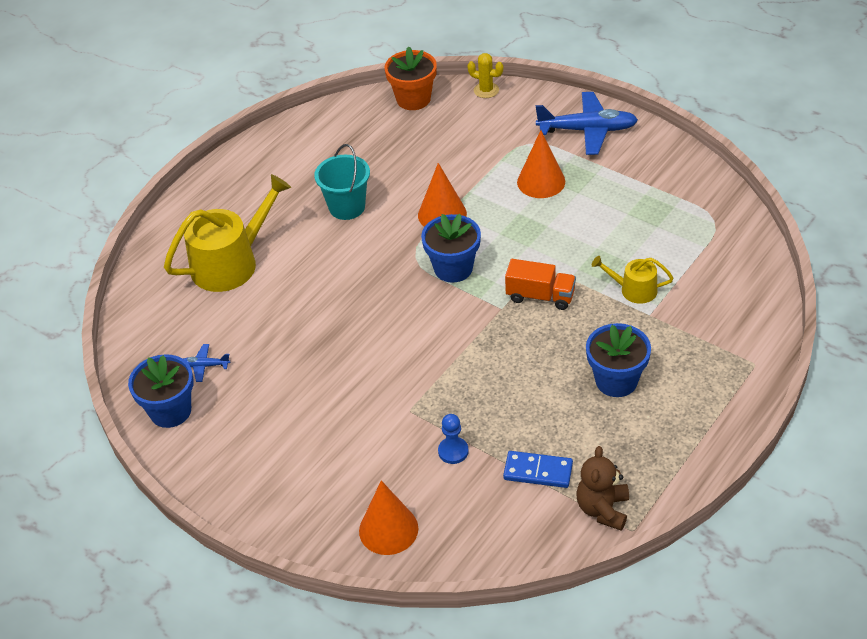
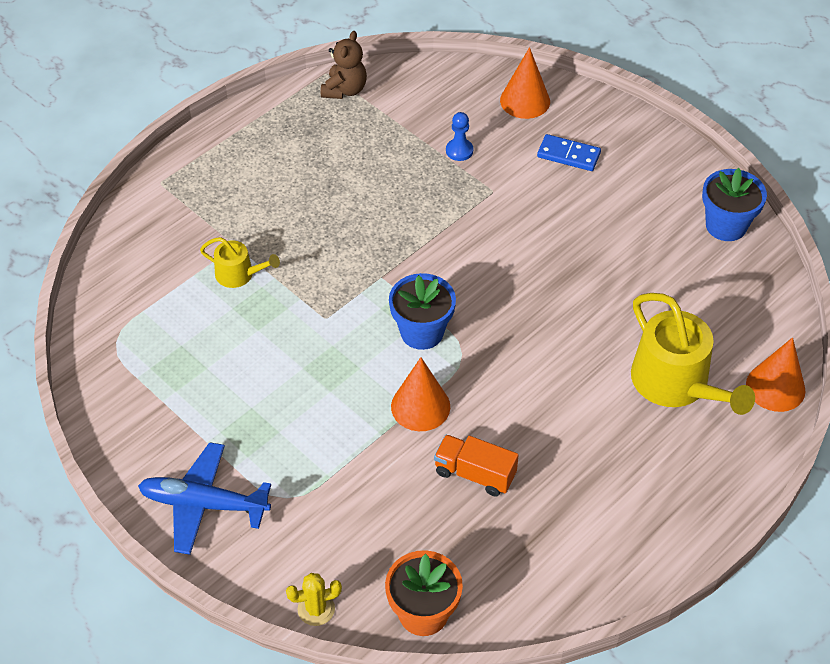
camera: 175 degrees left, 5 degrees up
(204, 366) = (696, 265): blue plane -> none
(231, 263) = (676, 384): yellow watering can -> yellow watering can turned 90 degrees counterclockwise
(347, 207) = (534, 438): turquoise bucket -> none
(486, 90) = (316, 609): yellow cactus -> yellow cactus turned 45 degrees counterclockwise
(538, 471) = (389, 125): blue domino -> blue domino (568, 155)
(540, 296) = (337, 283): orange truck -> orange truck (475, 474)
(541, 181) = (290, 432): orange cone -> orange cone (775, 387)
(616, 381) = (293, 188): blue flower pot -> none

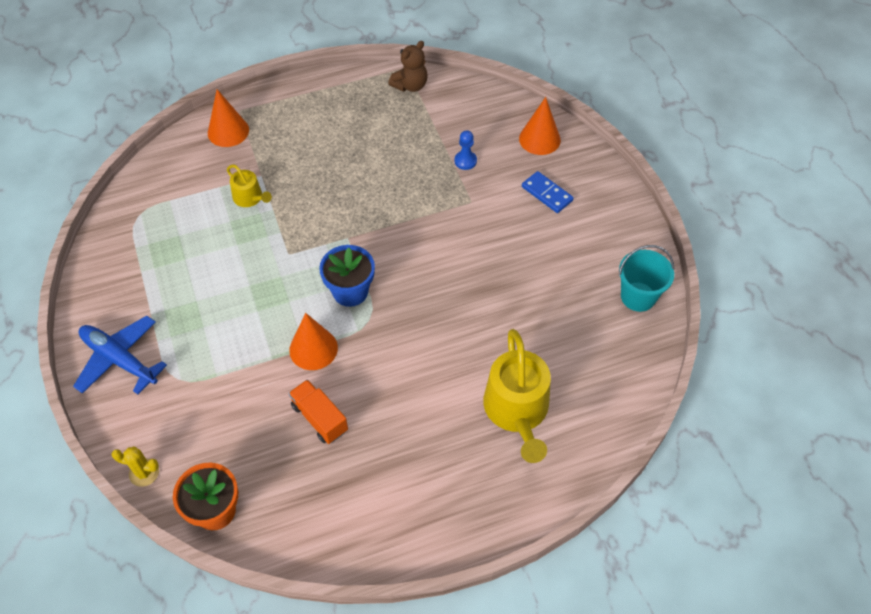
camera: 25 degrees right, 5 degrees up
(726, 226) = (638, 296): blue flower pot -> turquoise bucket
(775, 387) = (596, 447): orange cone -> orange cone (228, 131)

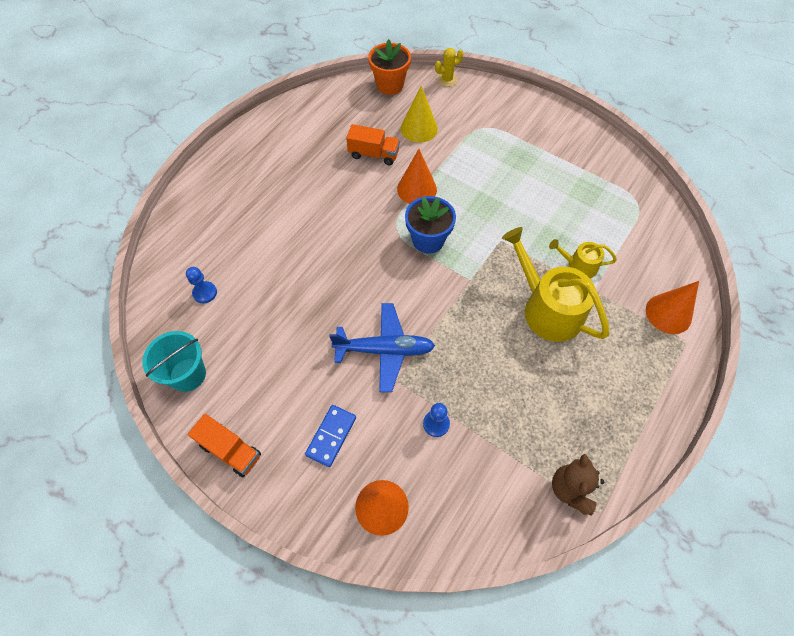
camera: 145 degrees right, 5 degrees up
(119, 359) = (529, 118): blue plane -> blue plane (385, 350)
(243, 421) = (419, 128): none -> yellow cone
(517, 411) = (243, 228): yellow watering can -> yellow watering can (547, 308)
(547, 194) = (331, 436): blue domino -> blue domino turned 75 degrees counterclockwise
(590, 362) = (205, 293): none -> blue pawn
(628, 224) = (230, 450): none -> orange truck

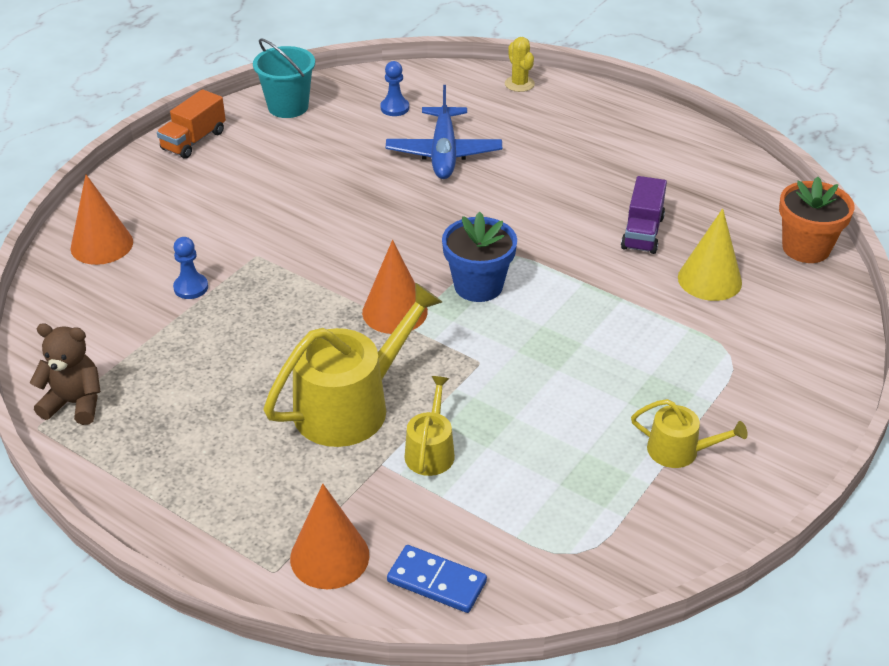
camera: 90 degrees right, 20 degrees down
(331, 436) = (194, 207): blue domino -> blue domino (437, 581)
(374, 154) = (642, 233): orange truck -> purple truck
(385, 350) = (300, 246): blue plane -> blue plane (444, 153)
(417, 189) = (577, 276): orange cone -> orange cone (394, 311)
(447, 80) = (842, 315): yellow cactus -> yellow cactus (519, 84)
(559, 155) = (679, 451): none -> yellow watering can

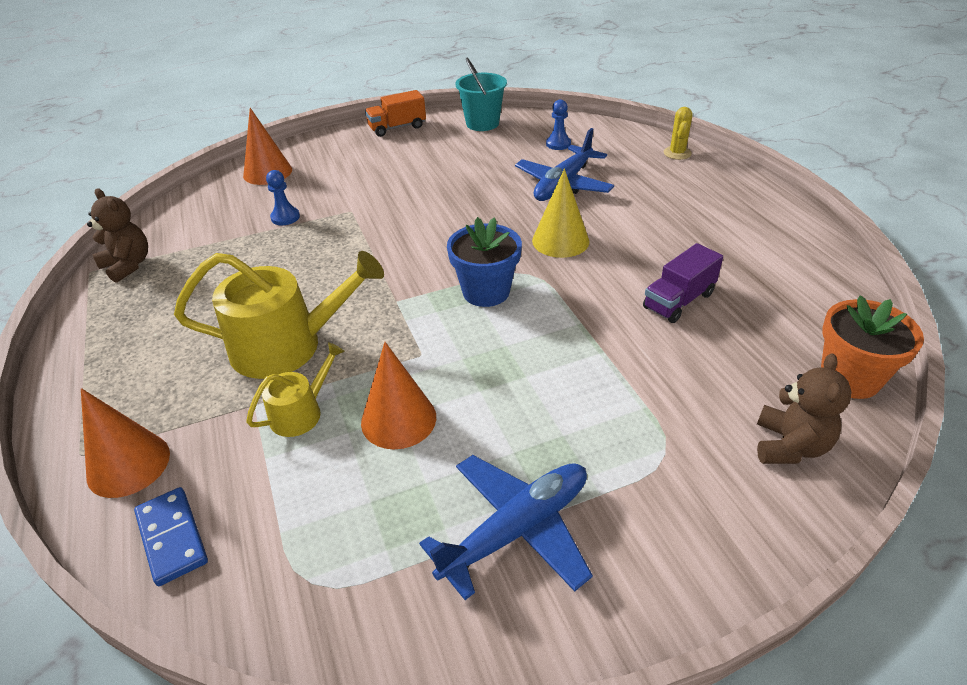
camera: 35 degrees right, 0 degrees up
(394, 311) = (400, 286): orange cone -> orange cone (398, 419)
(679, 451) = (517, 529): yellow watering can -> blue plane
(709, 279) = (710, 368): yellow cone -> yellow cone (560, 241)
(803, 314) = (790, 446): none -> brown teddy bear

